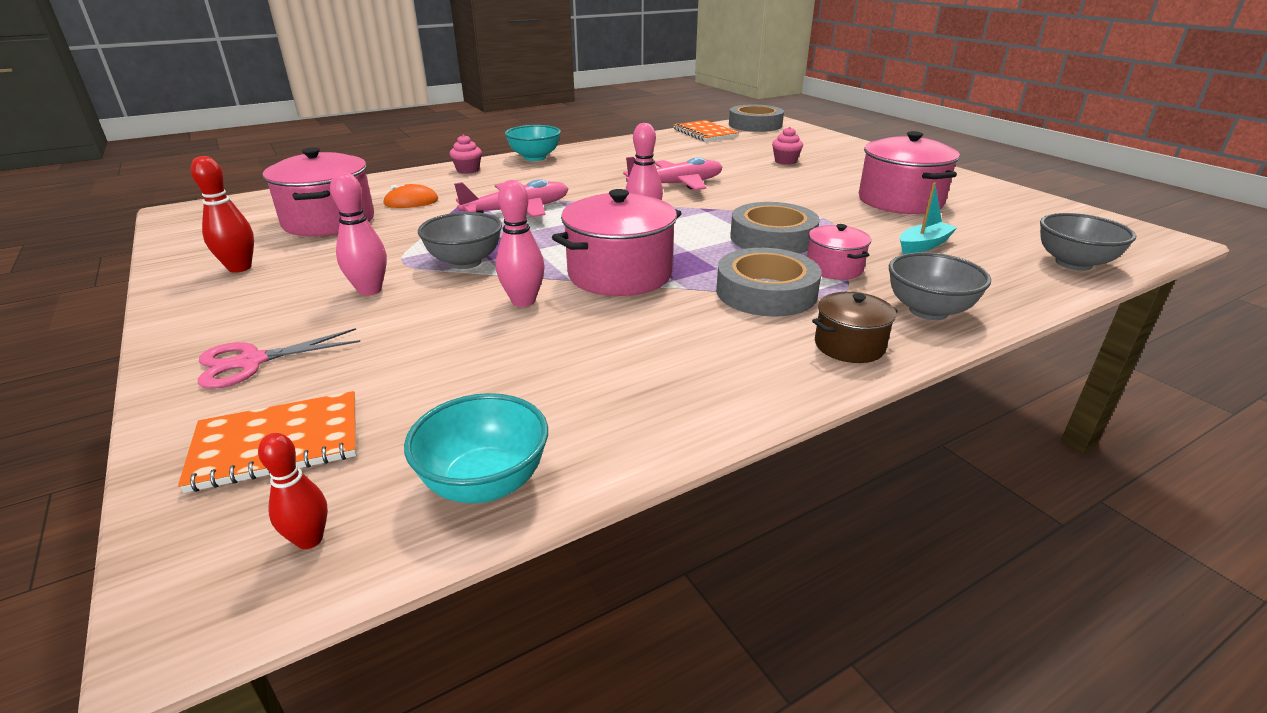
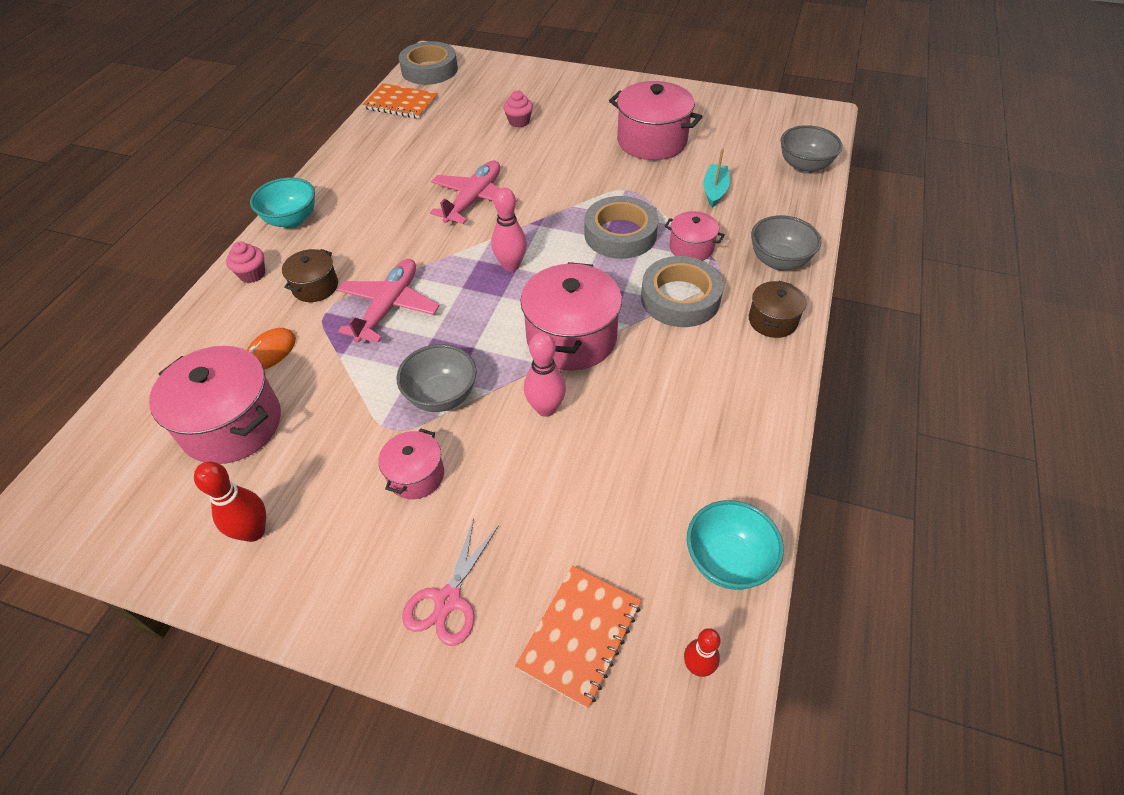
camera: 40 degrees left, 20 degrees up
(370, 290) = (416, 475): pink bowling pin -> pink pot
(491, 186) = (315, 287): none -> brown pot

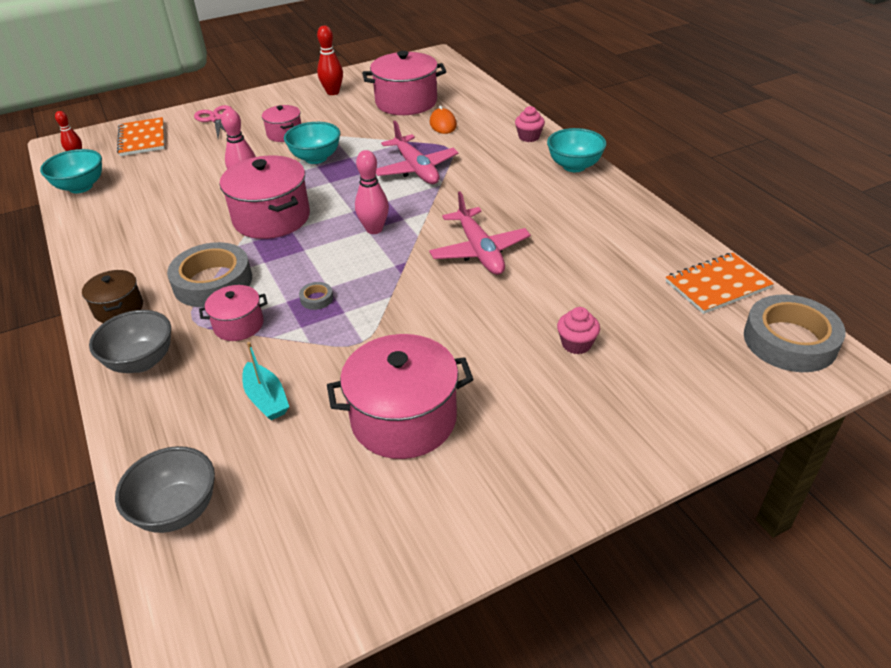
camera: 135 degrees right, 10 degrees down
(315, 287) = (480, 152): brown pot -> none
(442, 396) = (316, 158): grey bowl -> turquoise bowl
(620, 234) = (316, 299): grey tape -> grey tape, size x0.41

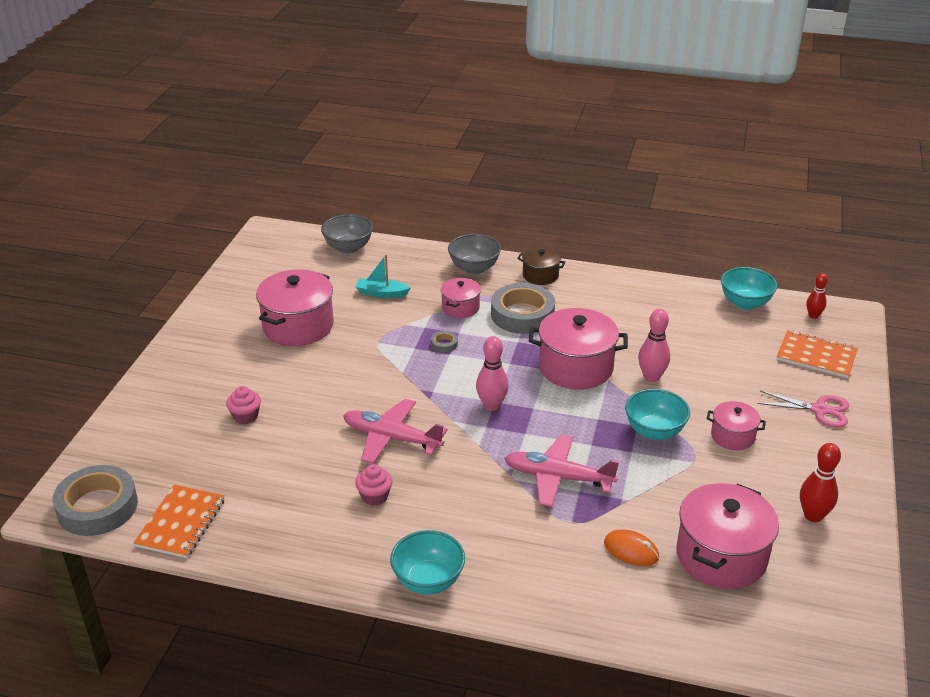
camera: 130 degrees right, 5 degrees down
(529, 137) = (524, 593): pink cupcake -> pink cupcake (374, 496)

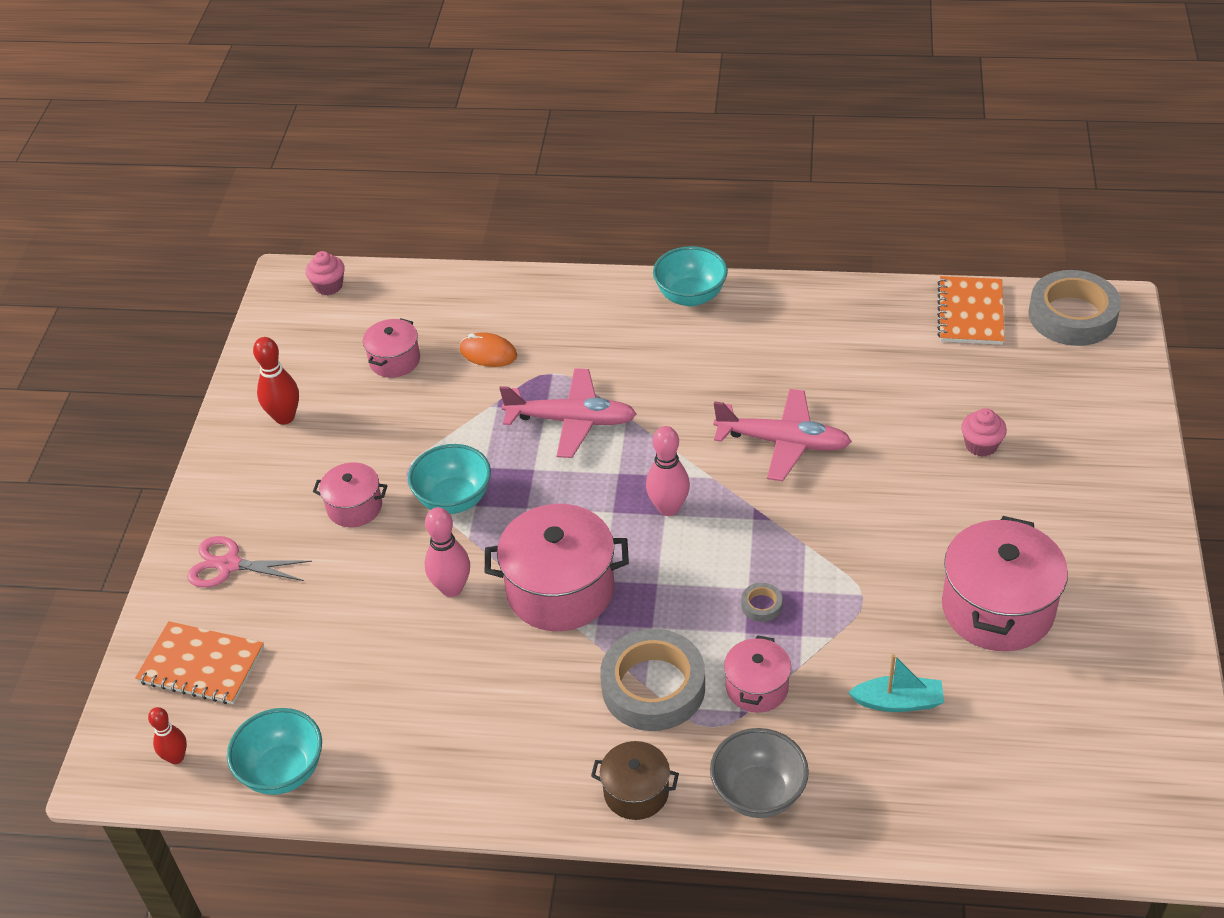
camera: 175 degrees right, 10 degrees up
(348, 248) = (1010, 818): grey bowl -> none
(374, 496) = (776, 369): pink cupcake -> pink cupcake (328, 286)
(721, 556) = (394, 360): pink pot -> pink pot, size x0.55

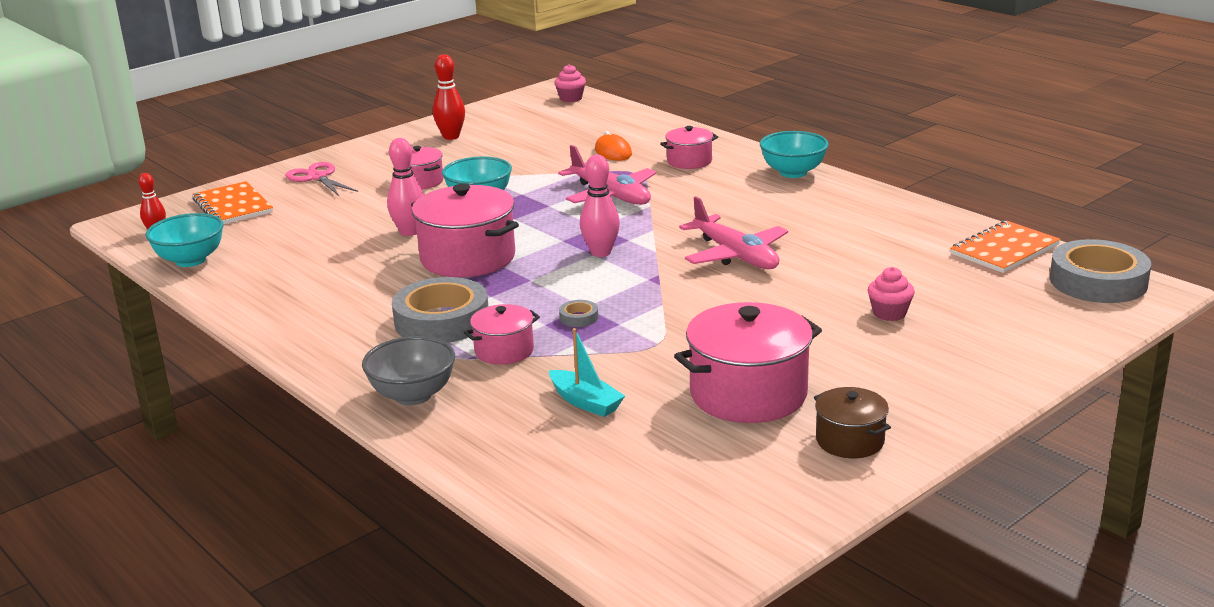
camera: 40 degrees right, 20 degrees down
(394, 360) = (552, 136): pink pot -> pink pot (689, 161)
(636, 792) = (344, 358): brown pot -> brown pot (850, 441)

